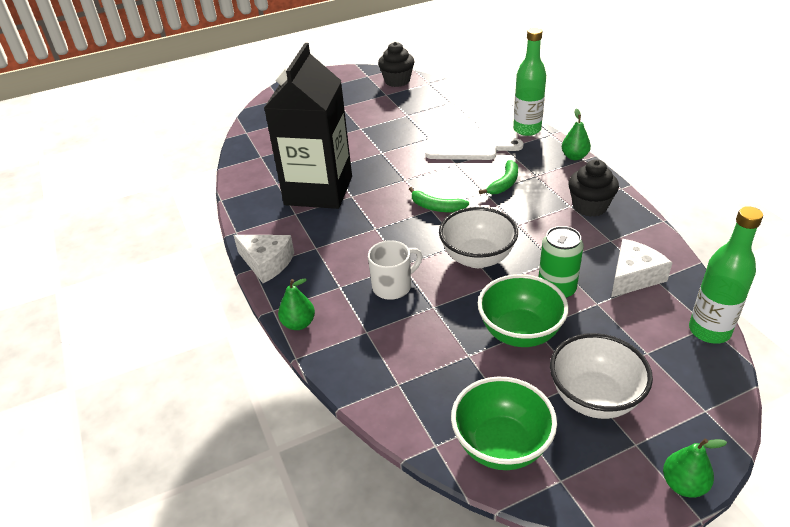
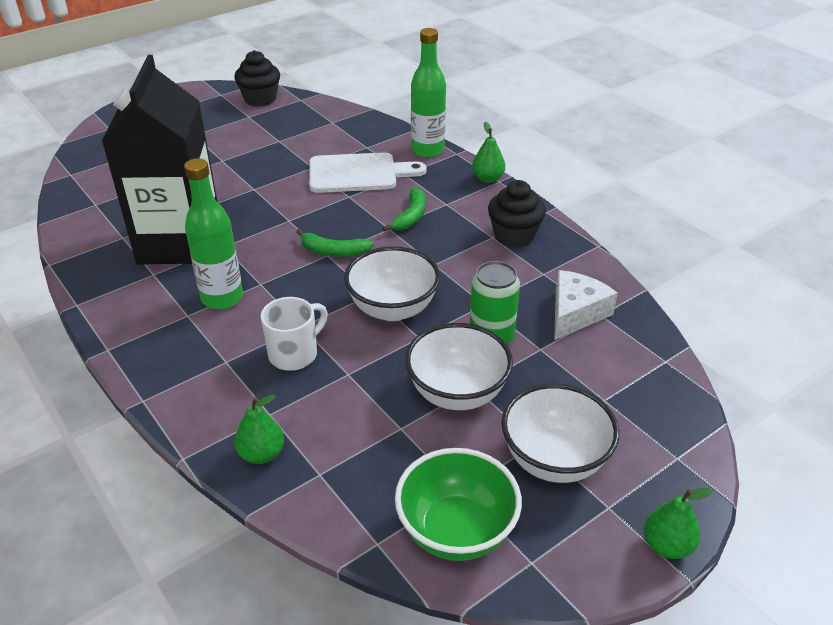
camera: 15 degrees left, 0 degrees up
(267, 263) = (125, 341): white cheese -> none
(298, 324) = (179, 414): green pear -> green pear (261, 454)
(520, 332) = (457, 393): green bowl -> white bowl
(709, 331) = (667, 366): green bottle -> green bottle (222, 298)

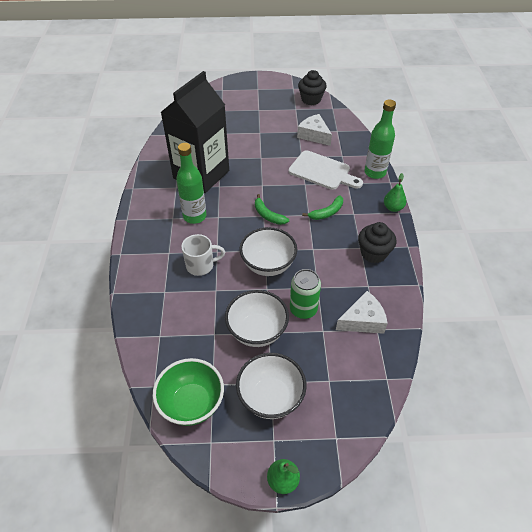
camera: 35 degrees right, 10 degrees up
(261, 454) = (144, 310): green pear -> none
(305, 137) = (314, 135): none -> white cheese

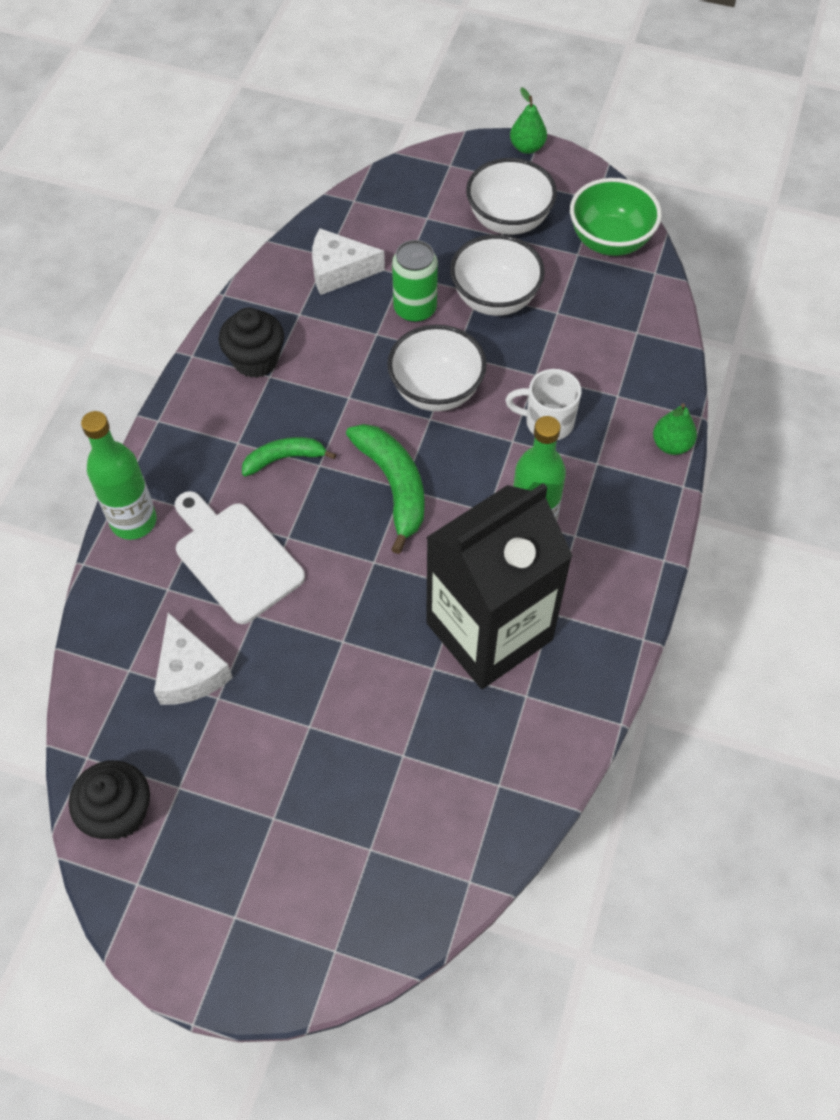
camera: 160 degrees left, 10 degrees up
(268, 215) = (394, 486): green banana -> green banana, size x1.60
(393, 208) = (160, 432): green pear -> green pear (671, 445)

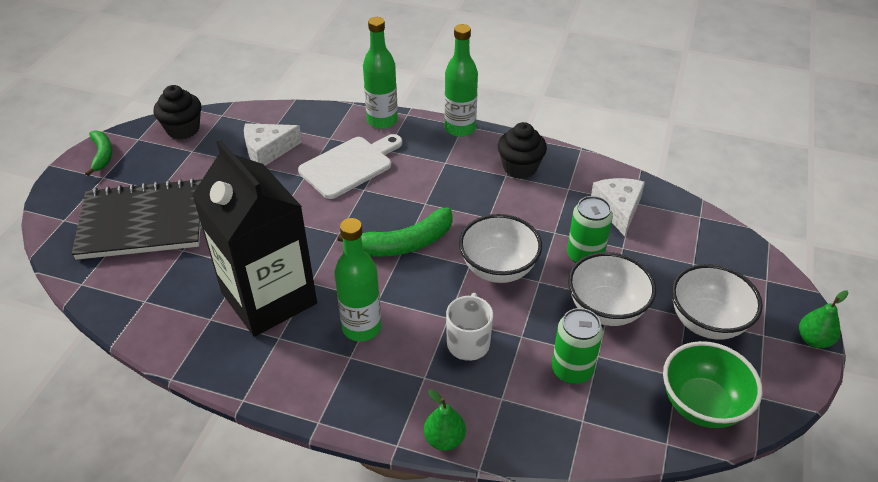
camera: 90 degrees right, 15 degrees down
(165, 424) = (460, 128): none -> green bottle
(284, 458) = (431, 185): green banana -> green banana (102, 155)
(344, 825) = (142, 222): none -> black notebook
(577, 335) = (572, 370): none -> green can

